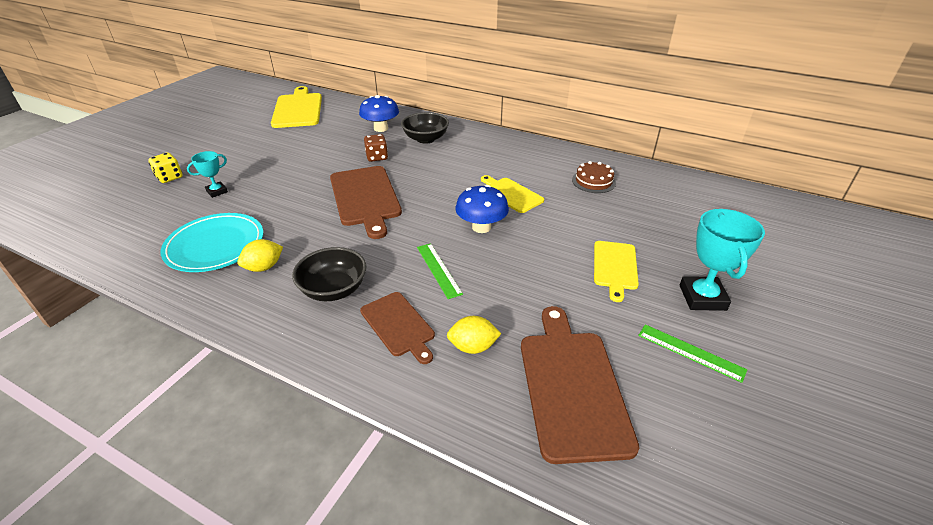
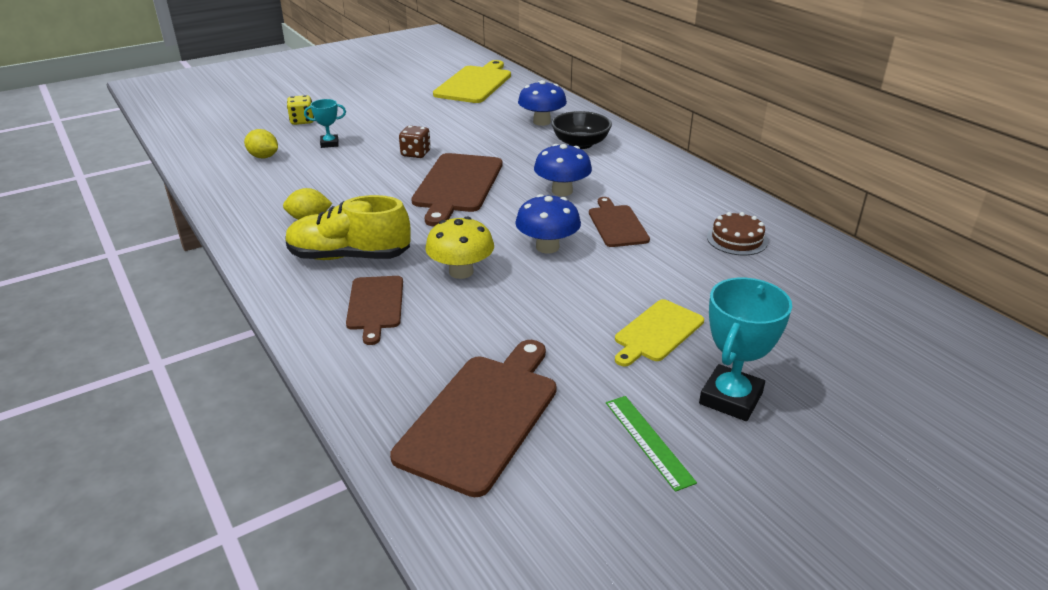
camera: 30 degrees right, 5 degrees down
(215, 245) = (287, 189): turquoise plate -> none
(334, 289) = (349, 256): black bowl -> yellow shoe
(377, 157) = (508, 150): brown dice -> brown dice (416, 153)
(438, 270) = (461, 271): green ruler -> yellow mushroom
(448, 179) = (562, 191): none -> blue mushroom
(473, 347) = (423, 347): yellow lemon -> yellow lemon (264, 157)
(511, 194) = (617, 224): yellow cutting board -> brown cutting board

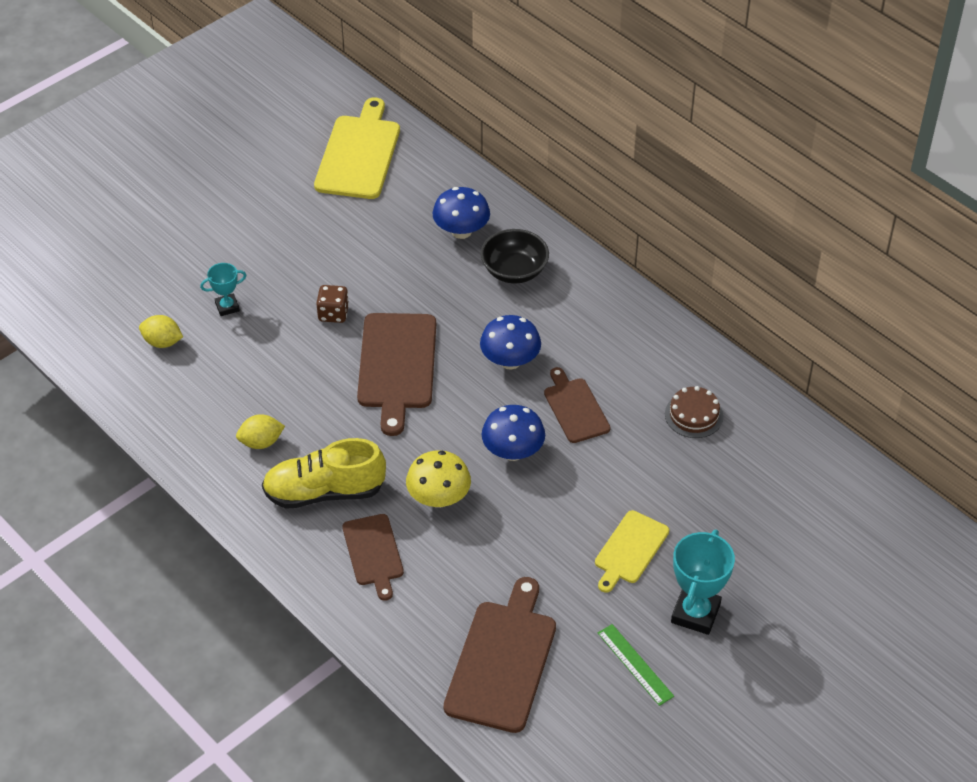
camera: 10 degrees left, 15 degrees up
(302, 121) = (175, 265): yellow dice -> none

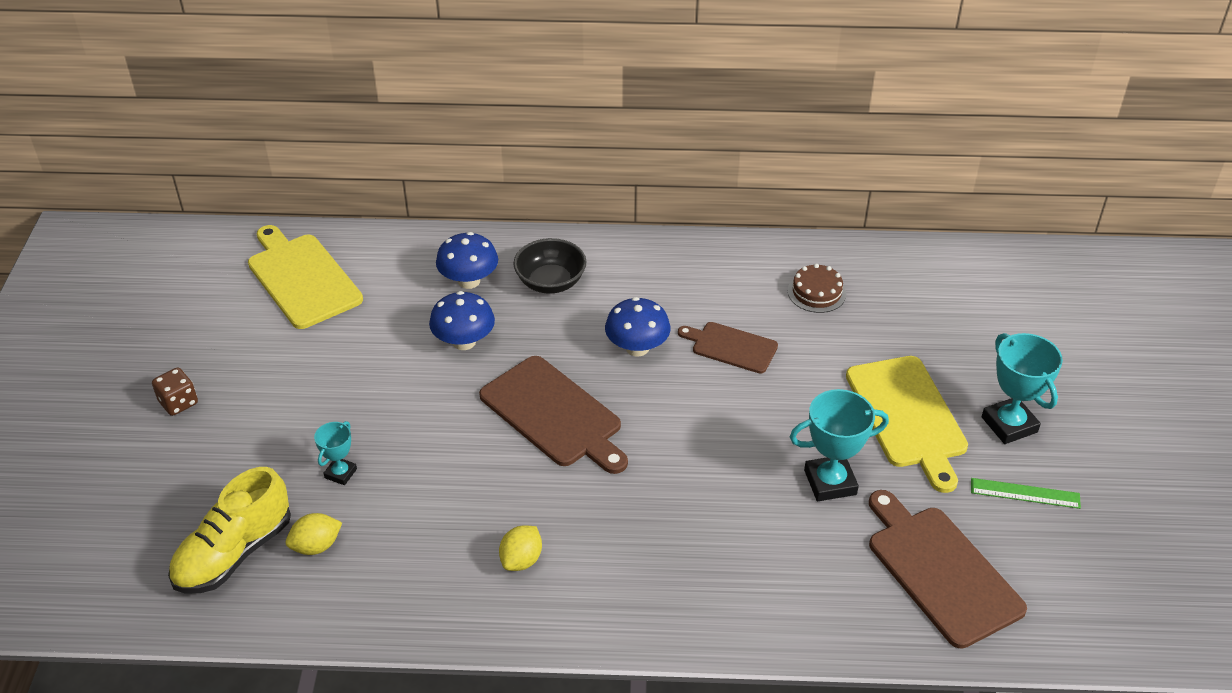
camera: 45 degrees left, 5 degrees down
(324, 492) = (630, 557): yellow shoe -> yellow shoe (234, 553)
(333, 314) = (445, 412): brown dice -> brown dice (178, 403)
(373, 553) = (735, 572): brown cutting board -> none
(439, 498) = (725, 488): yellow mushroom -> none
(512, 549) = (830, 482): none -> turquoise trophy
(513, 451) = (731, 411): blue mushroom -> blue mushroom (464, 342)
(630, 550) = (907, 416): yellow cutting board -> yellow cutting board, size x1.67

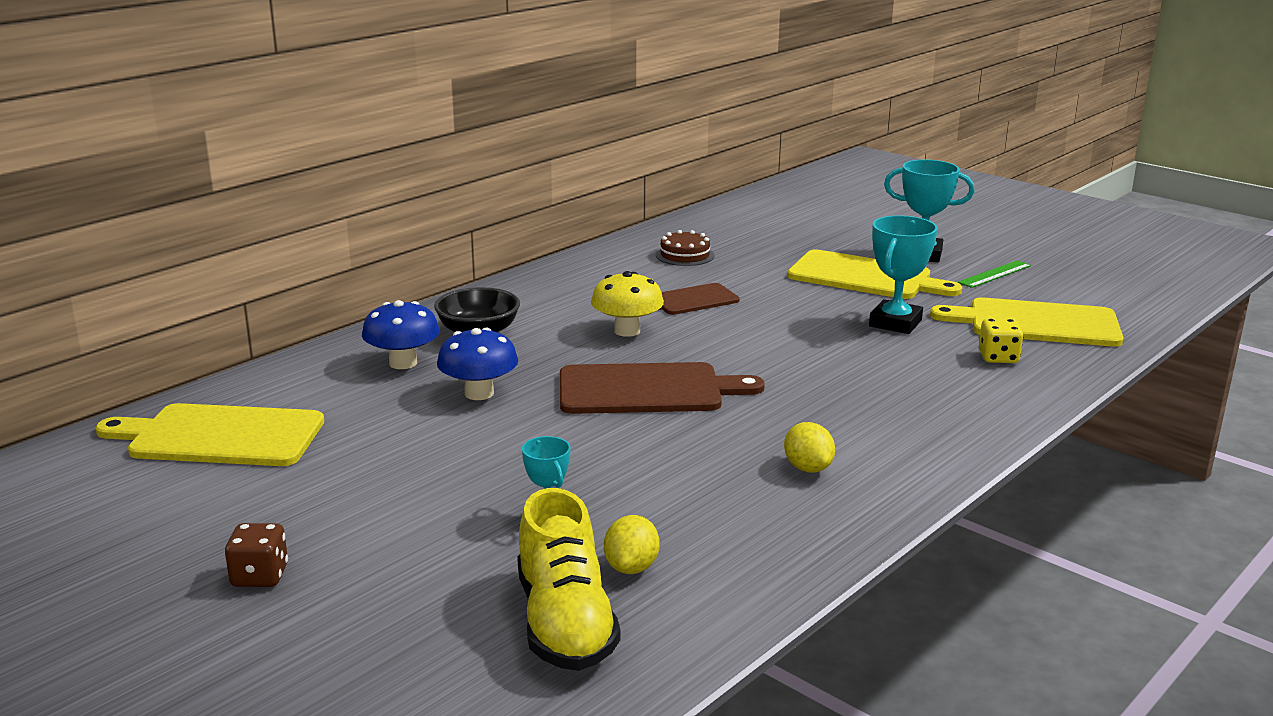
camera: 50 degrees left, 20 degrees down
(637, 348) = (627, 331): blue mushroom -> yellow mushroom
(833, 578) = (998, 357): none -> yellow dice
(940, 570) = (1036, 323): brown cutting board -> yellow cutting board

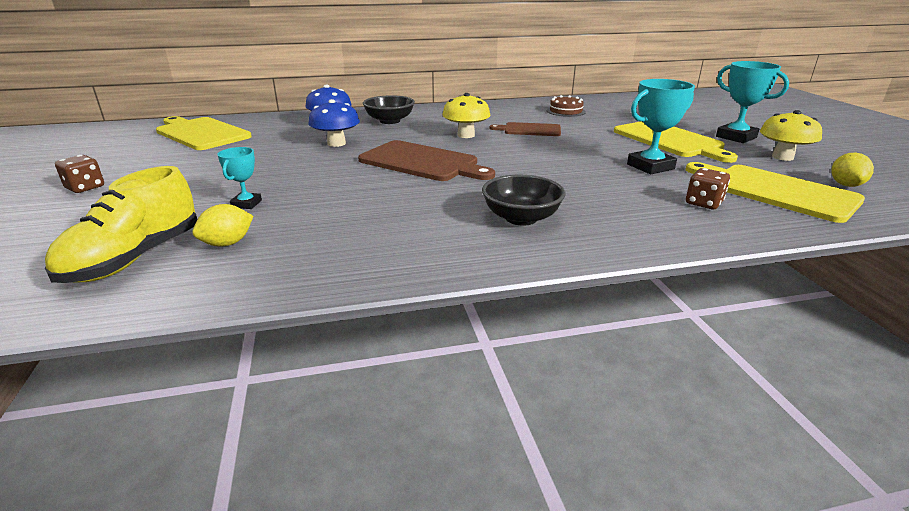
camera: 35 degrees right, 5 degrees up
(808, 468) = (436, 226): yellow lemon -> yellow lemon (845, 185)
(869, 430) = (521, 218): none -> black bowl
(994, 274) = (782, 157): green ruler -> yellow mushroom
(998, 357) = (703, 203): yellow dice -> brown dice

